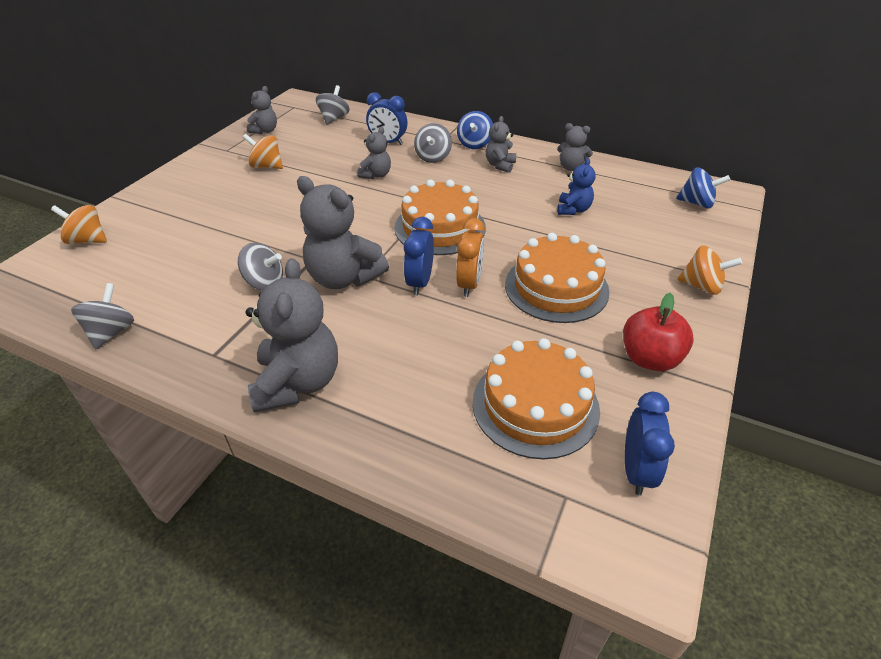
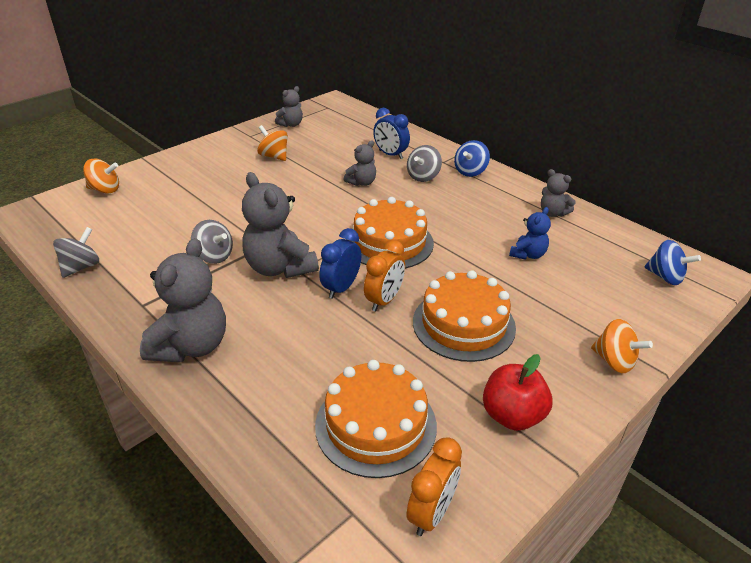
camera: 20 degrees right, 5 degrees down
(87, 240) = (105, 190): orange spinning top -> orange spinning top turned 150 degrees clockwise
(334, 119) = (356, 124): grey spinning top -> none
(500, 165) = (482, 196): grey teddy bear -> none
(636, 470) = (431, 513): blue clock -> orange clock

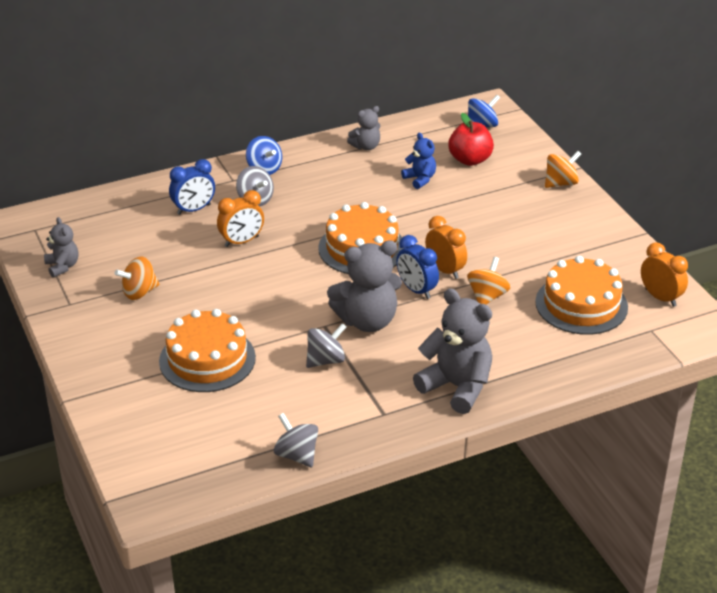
camera: 70 degrees left, 0 degrees up
(105, 190) = (133, 435): orange spinning top -> orange spinning top (487, 296)
(362, 182) = (242, 241): grey teddy bear -> orange clock
(463, 324) = (493, 237): orange cake -> orange cake (207, 359)
(512, 415) = (594, 243): red apple -> red apple (470, 160)

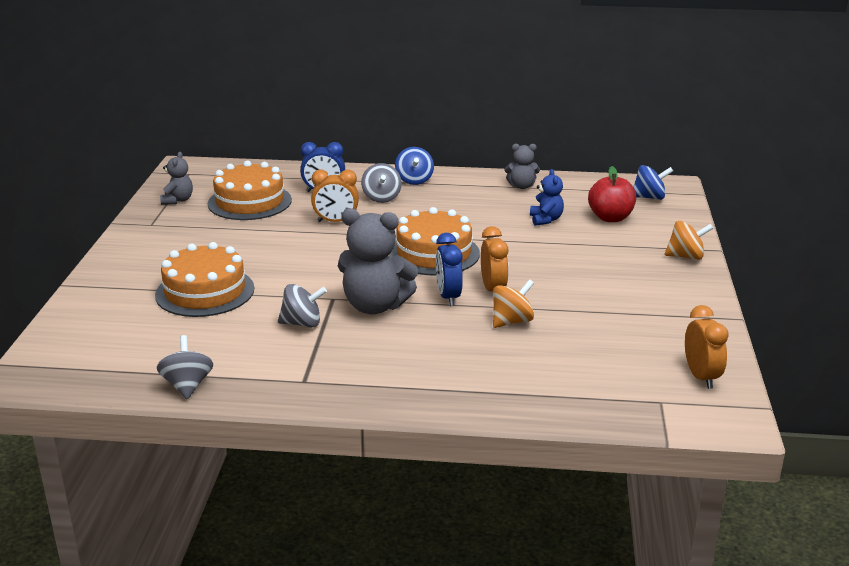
camera: 30 degrees right, 10 degrees down
(139, 292) = (212, 232): orange spinning top -> none
(457, 387) = (398, 383): grey teddy bear -> none
(581, 304) = (604, 356): orange cake -> orange cake (249, 202)

